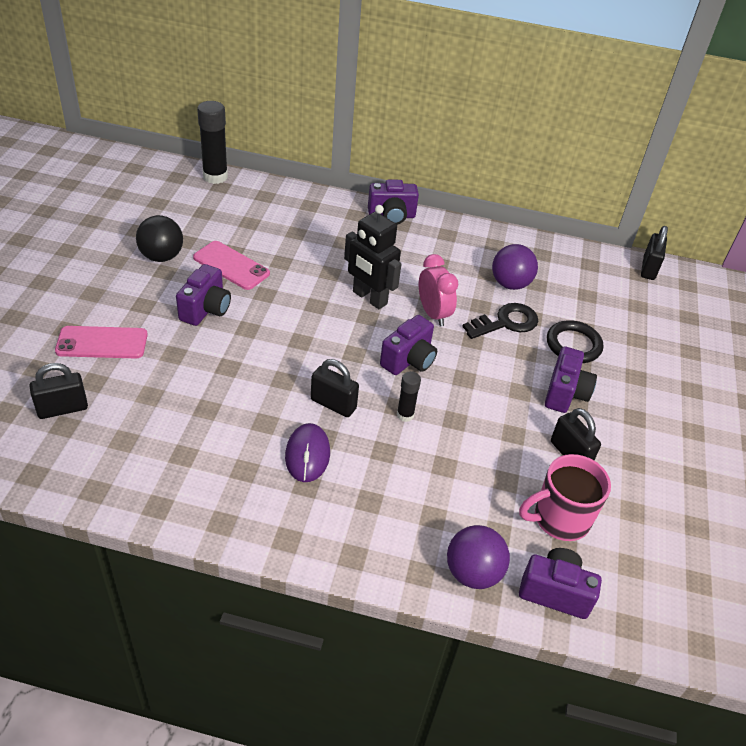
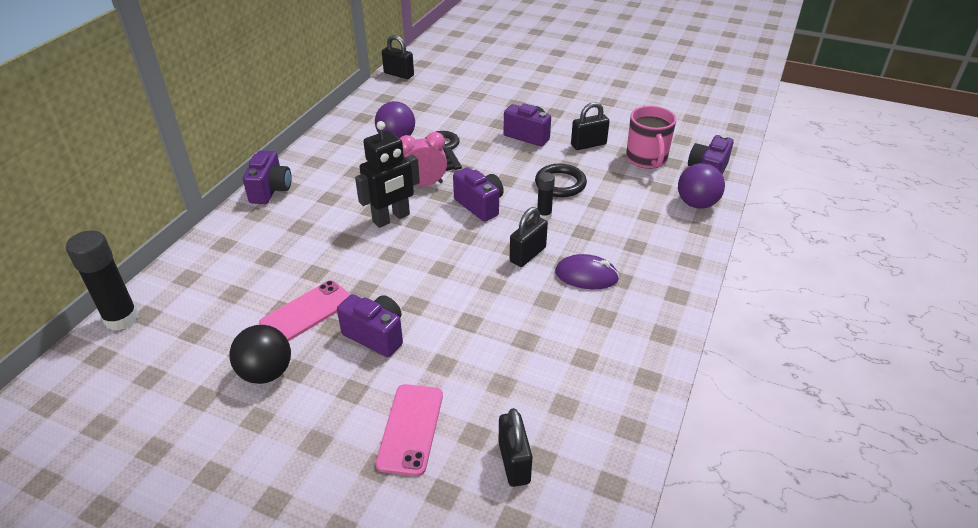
camera: 75 degrees left, 5 degrees down
(573, 345) = (477, 122): black ring -> black ring (560, 184)

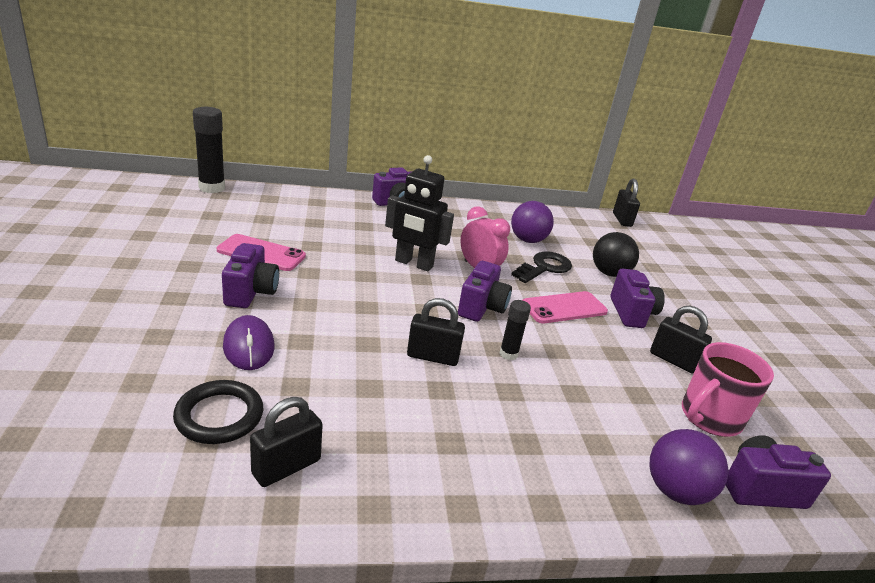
camera: 55 degrees right, 10 degrees down
(266, 373) = (180, 253): black ball -> black ball (609, 273)
(411, 429) = (136, 340): pink phone -> pink phone (564, 308)
(514, 462) = (104, 419): black padlock -> black padlock (286, 467)
(560, 184) = (576, 354): black ring -> black ring (219, 416)
(586, 275) = (434, 410): purple mouse -> purple mouse (248, 346)

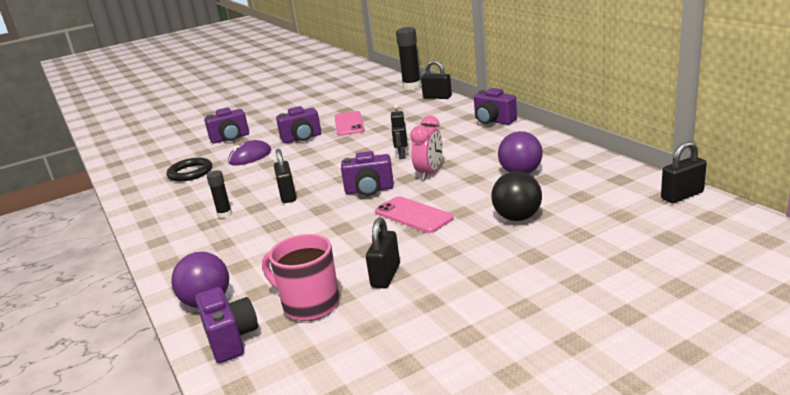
camera: 75 degrees right, 5 degrees down
(286, 467) = (164, 196): black padlock -> black padlock (437, 97)
(413, 264) = (401, 155): black robot -> black robot, size x0.57
(508, 354) = (317, 214): black glue stick -> black glue stick (224, 214)
(544, 267) = (476, 192): black key -> none
(631, 313) = (448, 242): purple camera -> purple camera (230, 138)

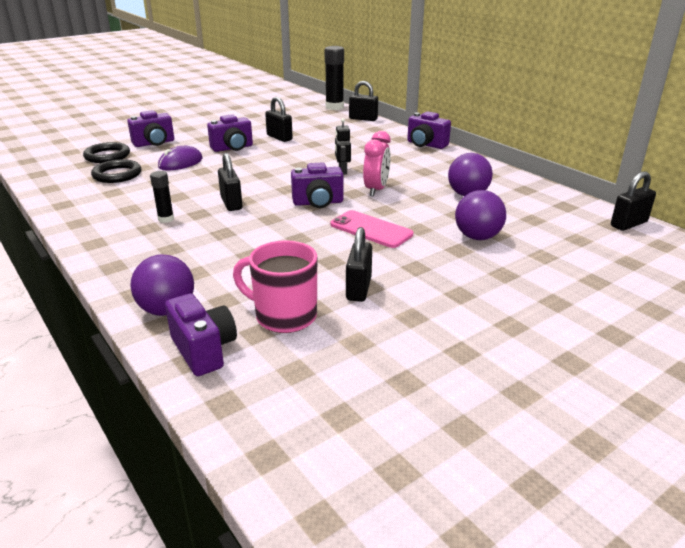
camera: 10 degrees left, 5 degrees up
(185, 154) = (107, 156): none -> black ring
(349, 124) = (279, 137): pink phone -> black padlock
(517, 218) = (477, 237): black ball -> purple ball

